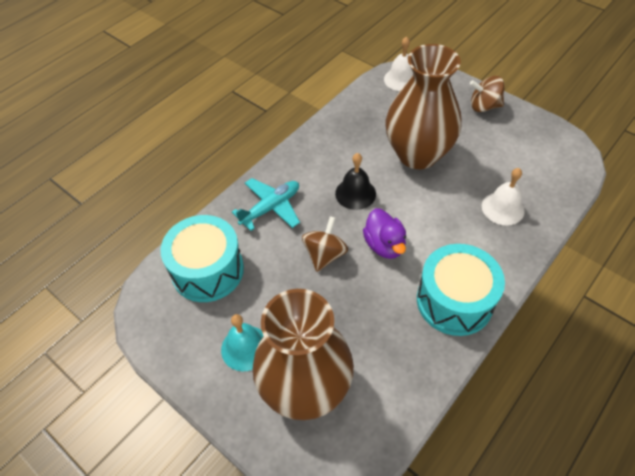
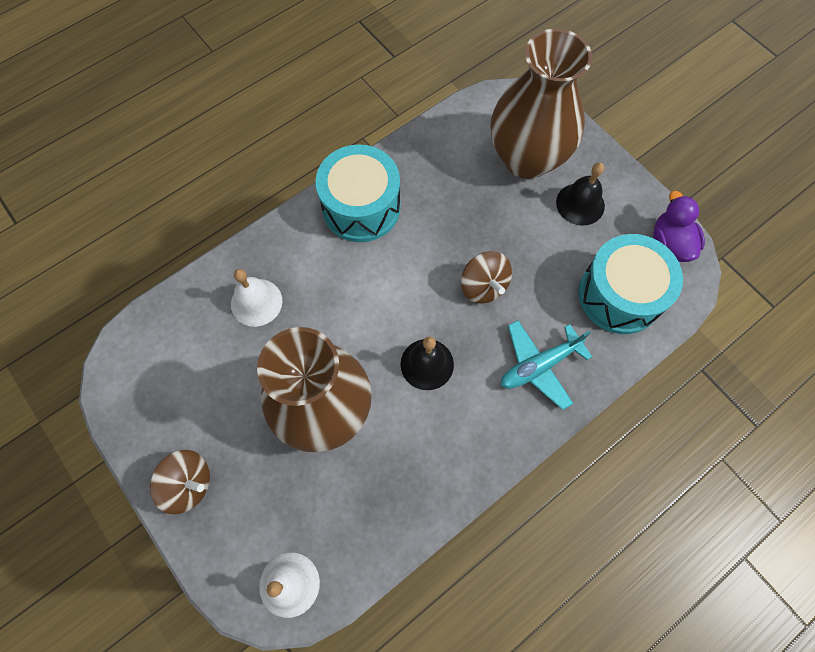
camera: 170 degrees left, 15 degrees up
(245, 348) = (580, 204): turquoise bell -> black bell
(325, 255) = (483, 286): brown spinning top -> brown spinning top turned 60 degrees counterclockwise
(384, 245) = (412, 284): purple duck -> purple duck (669, 244)

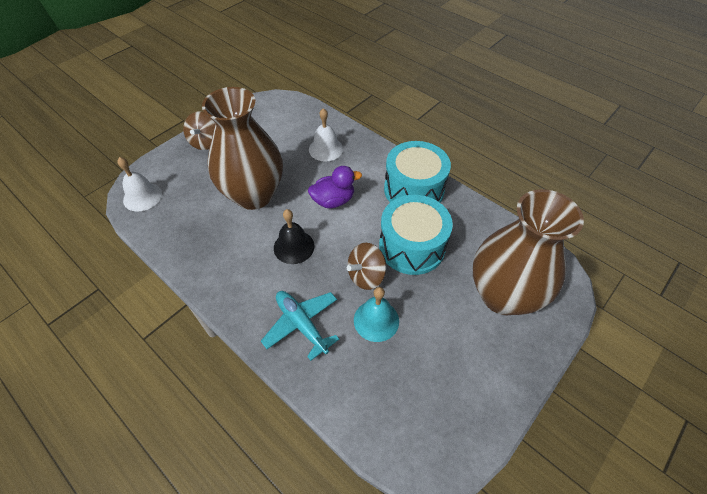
camera: 80 degrees right, 15 degrees down
(542, 286) = (376, 320): none -> turquoise bell
(580, 204) = (471, 345): black bell -> none
(619, 295) = (382, 389): turquoise drum -> turquoise drum (412, 246)
(669, 244) = (453, 439): purple duck -> purple duck (333, 200)

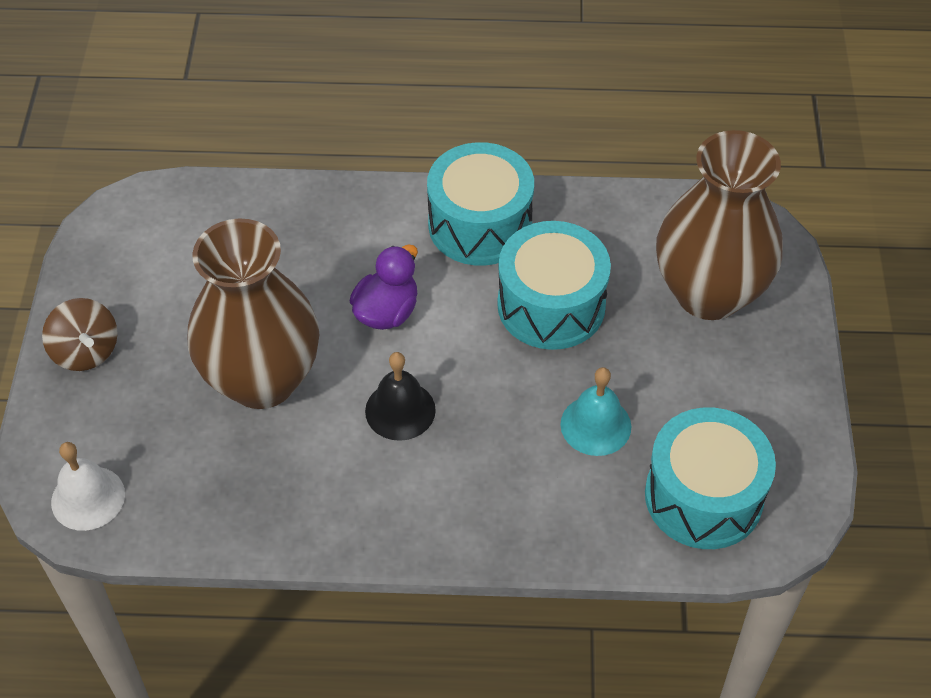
camera: 40 degrees left, 0 degrees up
(302, 324) = (514, 495): turquoise plane -> none
(326, 149) = (293, 242): white bell -> none
(366, 276) = (531, 381): brown spinning top -> none
(396, 404) = (703, 496): none -> turquoise drum

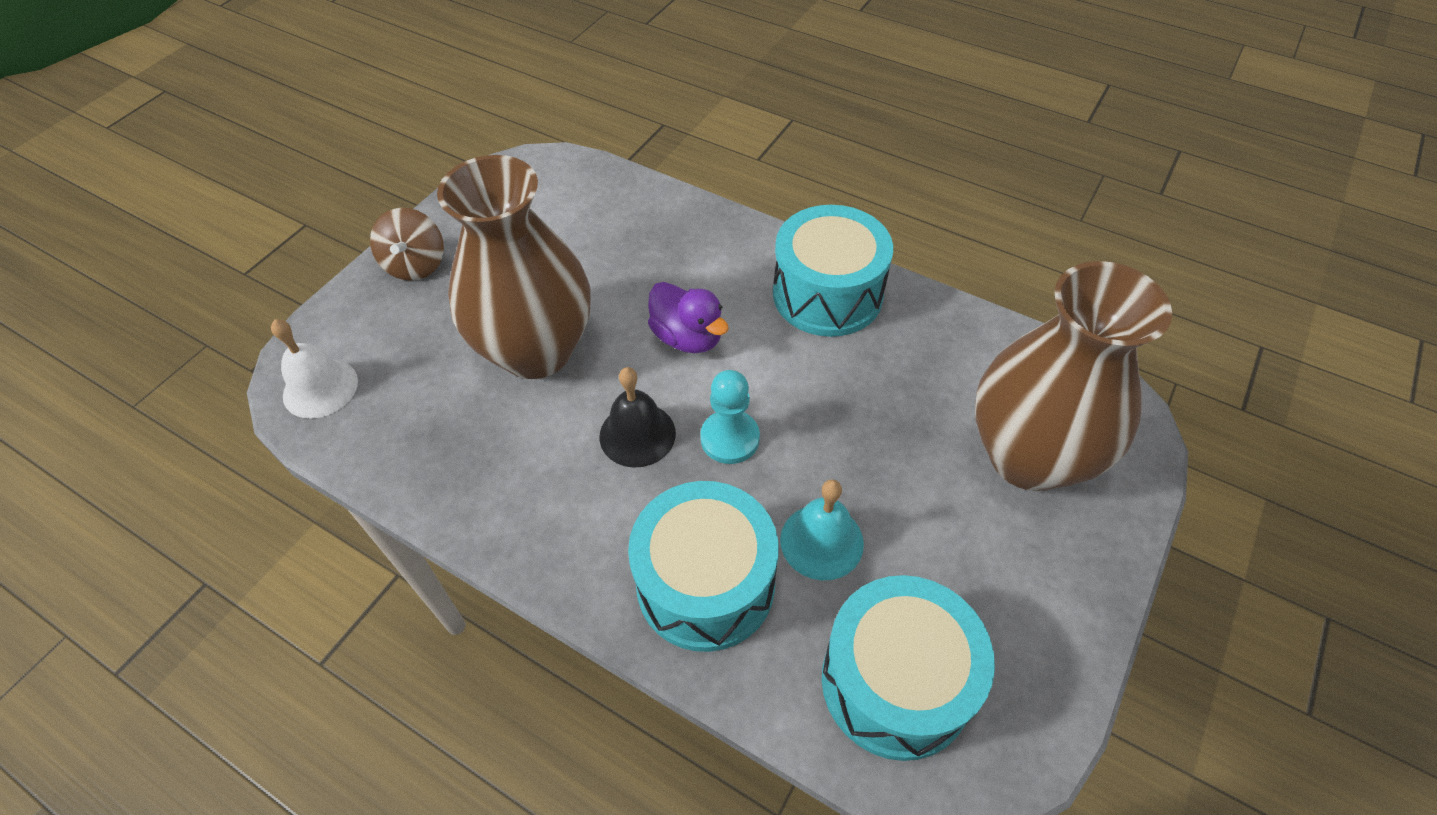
camera: 30 degrees right, 0 degrees up
(386, 312) = (688, 337): purple duck -> purple duck turned 75 degrees clockwise
(477, 380) = (730, 438): none -> turquoise pawn
(551, 305) = (850, 398): turquoise drum -> turquoise drum (705, 584)

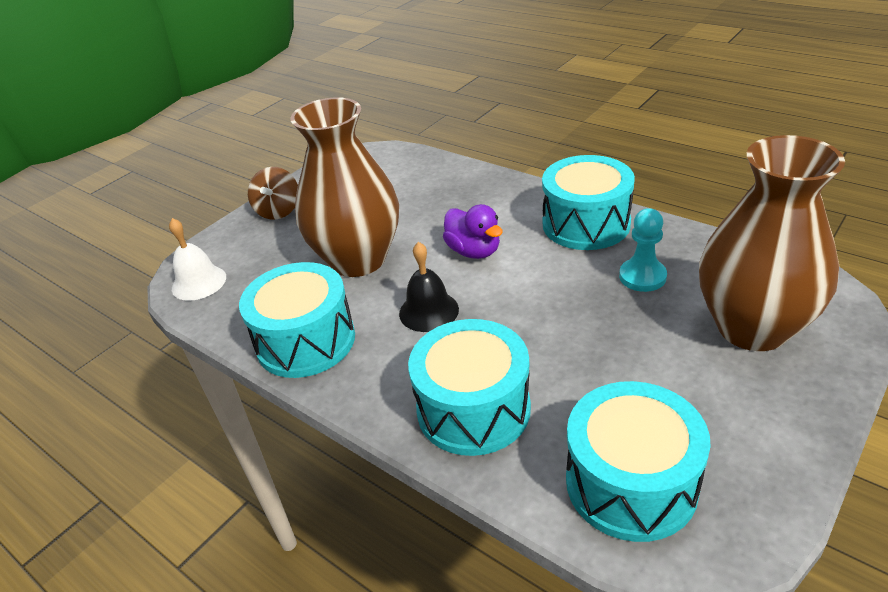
camera: 10 degrees right, 15 degrees down
(481, 484) = (306, 341): none -> turquoise drum
(730, 438) = (501, 314): turquoise pawn -> turquoise pawn (642, 276)
(821, 541) = (572, 382): turquoise bell -> none

